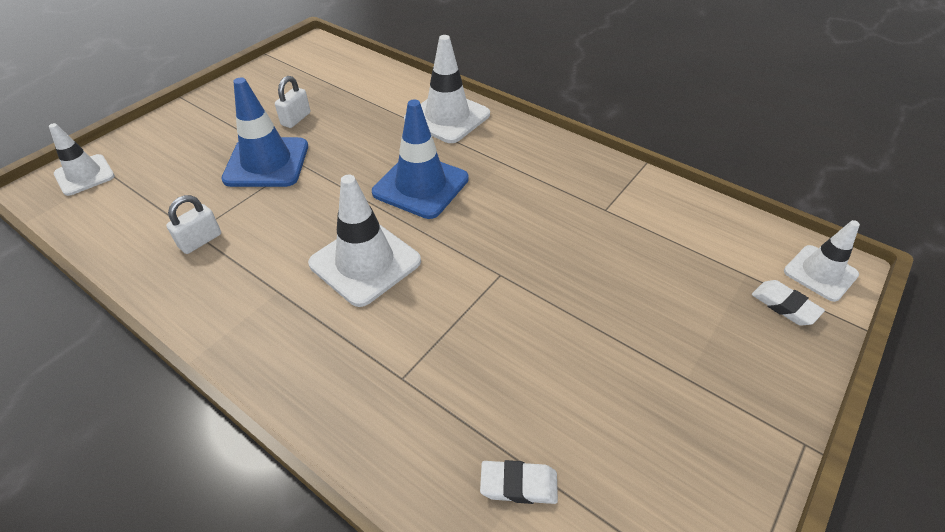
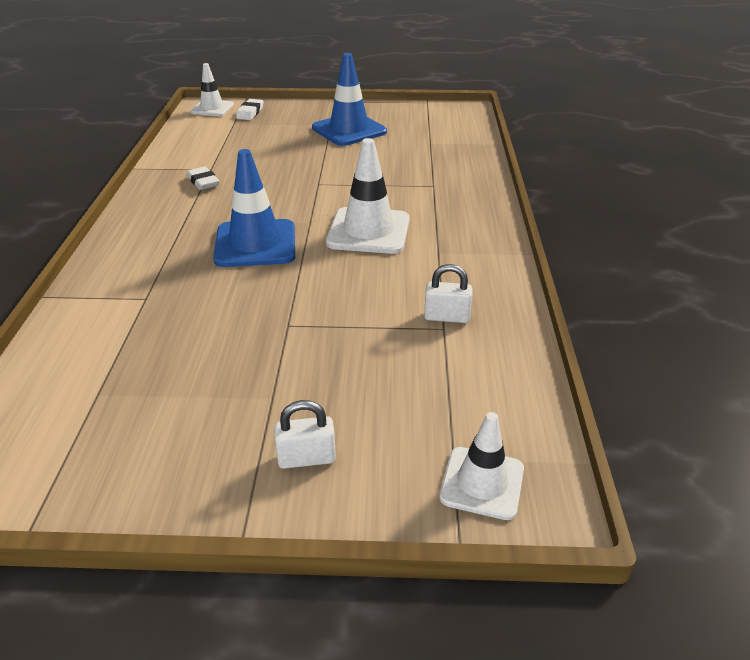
camera: 125 degrees left, 10 degrees down
(267, 162) = (309, 346): blue traffic cone -> blue traffic cone (349, 130)
(296, 119) = (209, 374): white padlock -> white padlock (306, 458)
(447, 117) = (126, 272): white traffic cone -> none
(518, 485) = (441, 143): white eraser -> white eraser (203, 182)

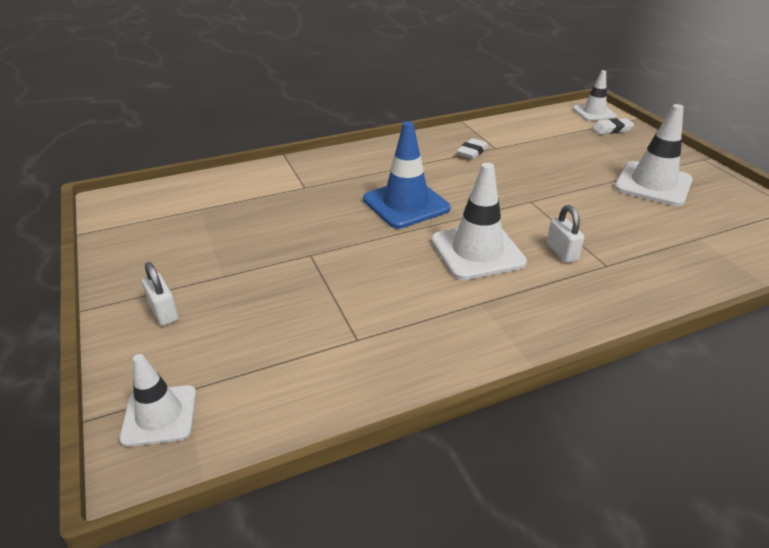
camera: 65 degrees right, 0 degrees up
(349, 130) = (653, 184): blue traffic cone -> white traffic cone
(446, 317) = (375, 336): white padlock -> white padlock (561, 252)

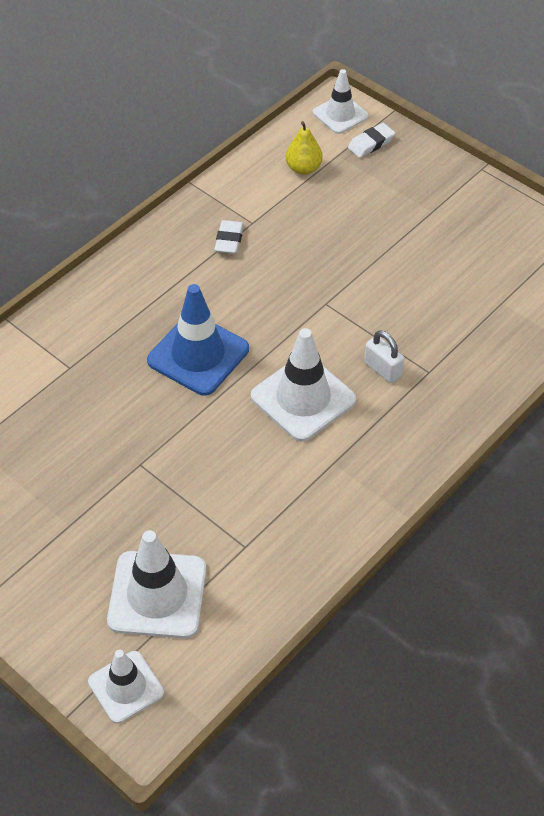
camera: 25 degrees left, 15 degrees up
(164, 312) = (45, 589): white padlock -> none
(551, 131) = (303, 168): none -> yellow pear
(653, 184) = (440, 232): white traffic cone -> white traffic cone (157, 595)

